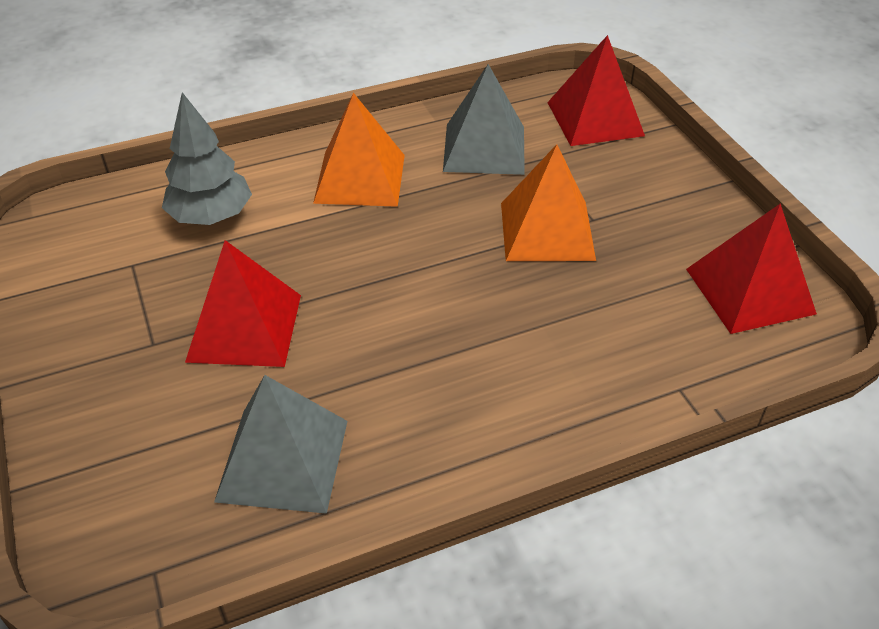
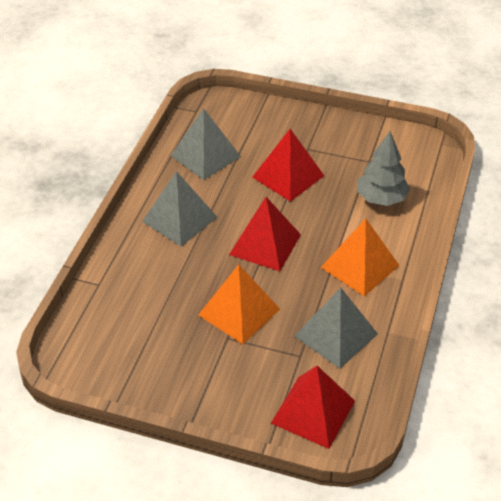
camera: 130 degrees right, 0 degrees up
(463, 389) = (179, 219): none -> grey pyramid
(750, 291) = (111, 357): red pyramid -> red pyramid (265, 244)

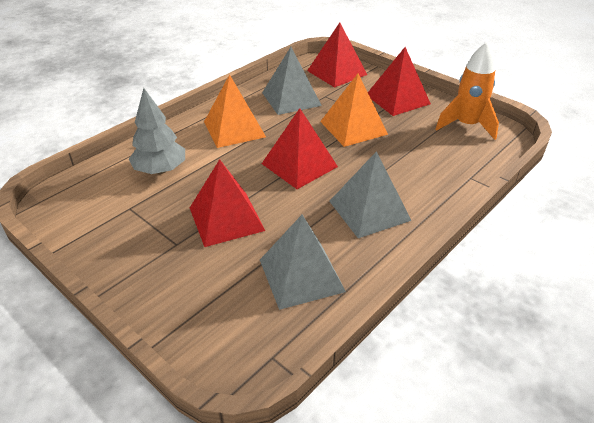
camera: 155 degrees left, 5 degrees down
(114, 360) = (466, 125): none -> orange rocket
(209, 381) = (397, 99): none -> red pyramid

